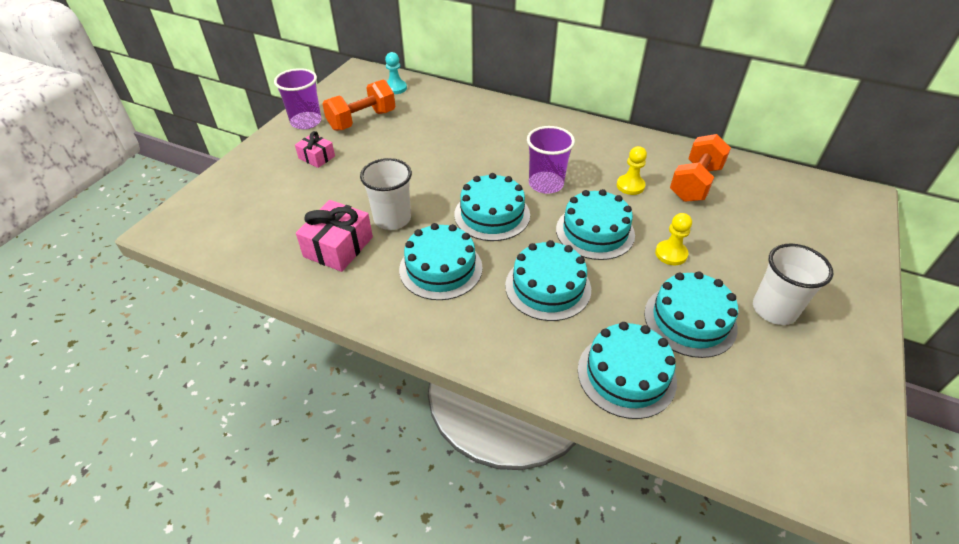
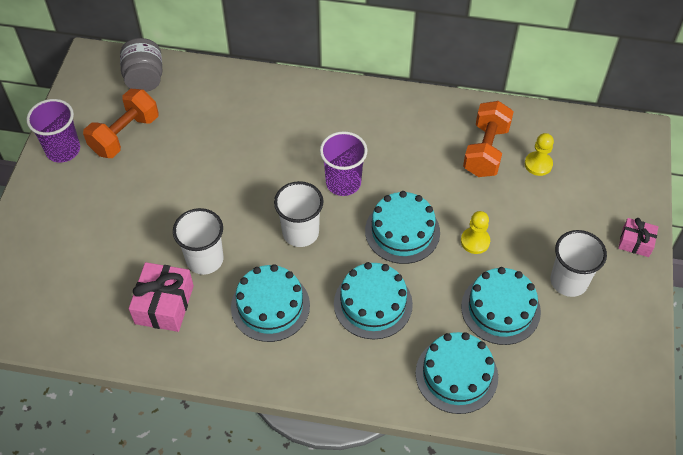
camera: 15 degrees left, 10 degrees up
(316, 157) = (96, 197): pink gift -> pink gift (635, 242)
(395, 88) = (144, 78): turquoise pawn -> grey jar
(492, 214) = (300, 232): turquoise cake -> white cup
(630, 186) = (425, 167): yellow pawn -> yellow pawn (538, 164)

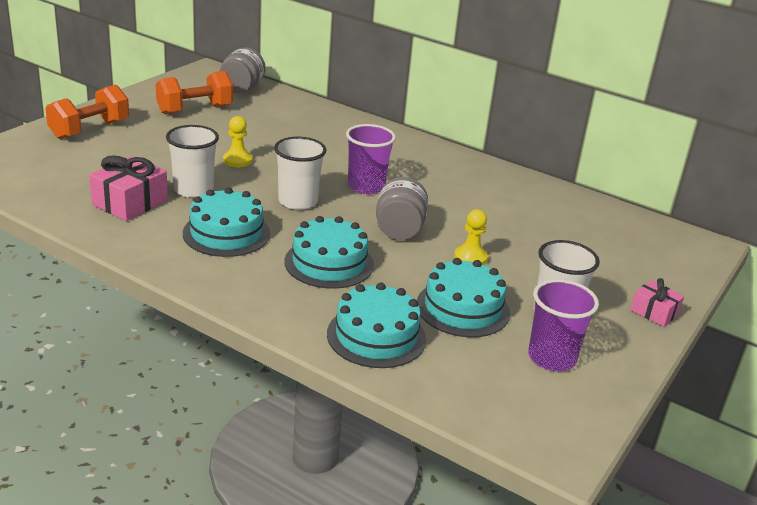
camera: 20 degrees right, 25 degrees down
(63, 150) = (136, 103): purple cup -> purple cup (551, 358)
(402, 231) = (399, 230): turquoise cake -> grey jar
(486, 150) = (527, 209): orange dumbbell -> orange dumbbell (89, 130)
(538, 164) = (577, 232): yellow pawn -> yellow pawn (237, 160)

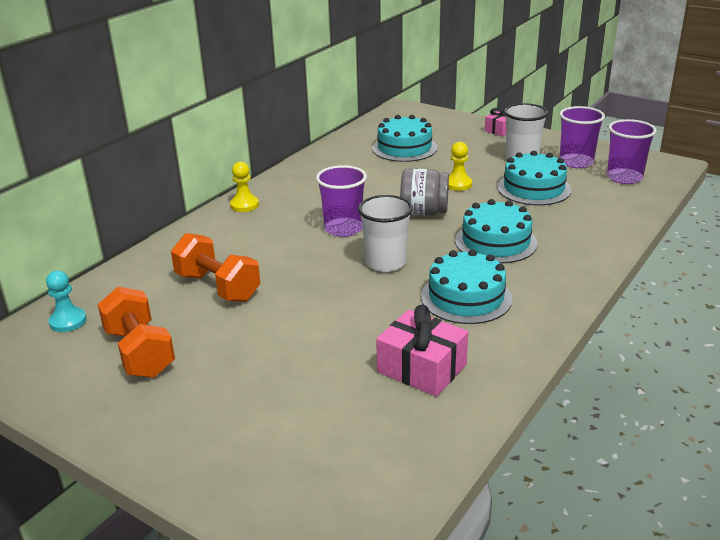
camera: 85 degrees left, 0 degrees up
(89, 130) = (210, 440): orange dumbbell -> orange dumbbell (218, 287)
(193, 190) = (377, 327): white cup -> none
(237, 160) = (296, 305): yellow pawn -> yellow pawn (244, 205)
(241, 89) = (68, 321): grey jar -> turquoise pawn
(376, 336) = (592, 219): turquoise cake -> turquoise cake (404, 148)
(504, 391) = (624, 177): none -> purple cup

